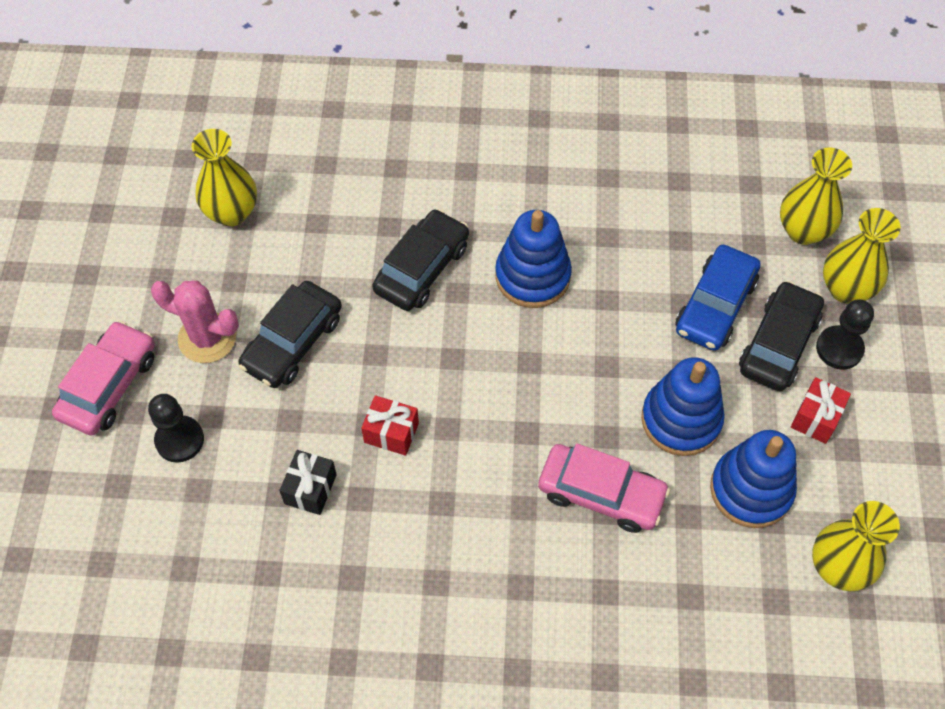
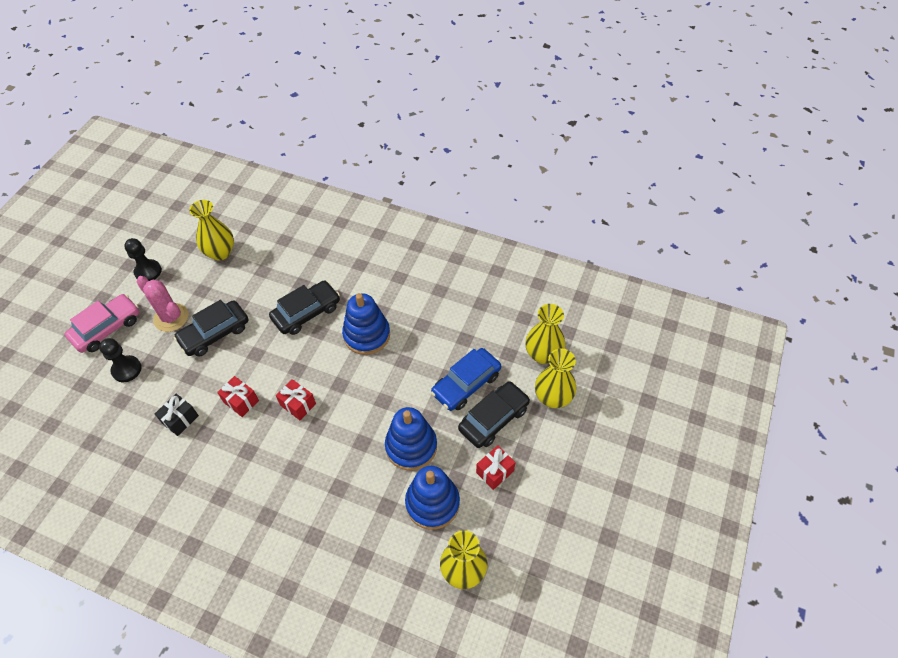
camera: 20 degrees right, 5 degrees down
(482, 411) = (298, 404): none -> red gift
(601, 494) = (341, 476): pink car -> none
(839, 349) = (530, 433): black pawn -> black pawn (148, 271)

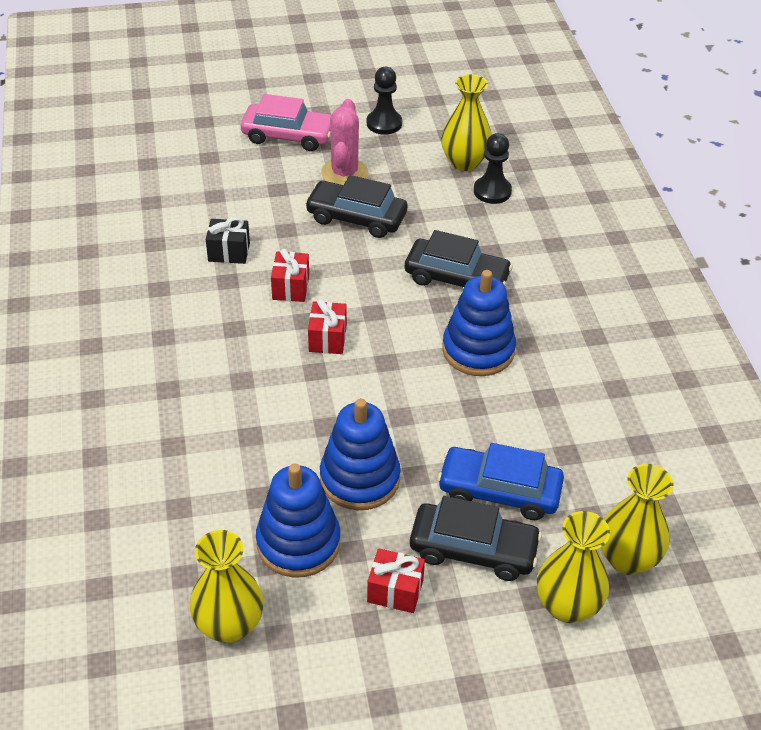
camera: 55 degrees right, 10 degrees down
(126, 369) = (253, 178): black pawn -> black pawn (492, 191)

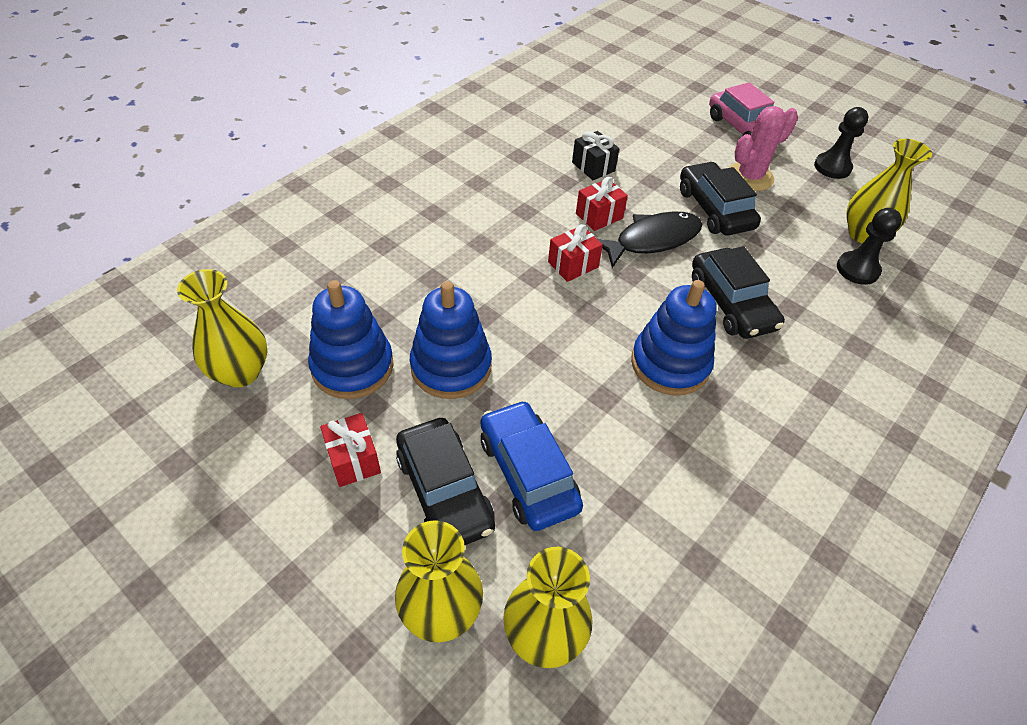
camera: 50 degrees right, 5 degrees up
(350, 275) = (652, 240): none -> black fish

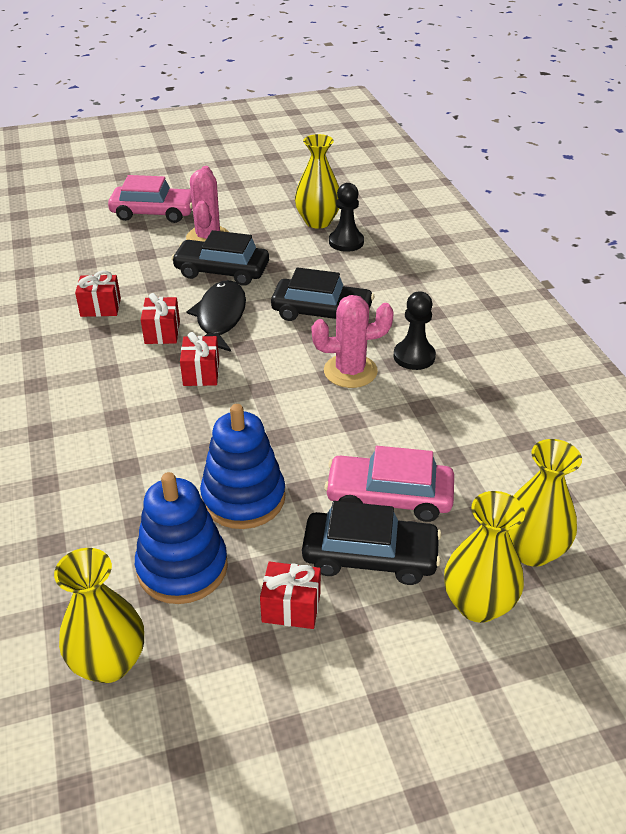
camera: 55 degrees left, 10 degrees down
(528, 473) = (389, 497): blue car -> pink car
(593, 167) = (100, 307): black gift -> red gift
(670, 364) = (350, 371): blue stacking toy -> pink cactus
(832, 167) = (241, 198): black pawn -> black pawn (414, 356)

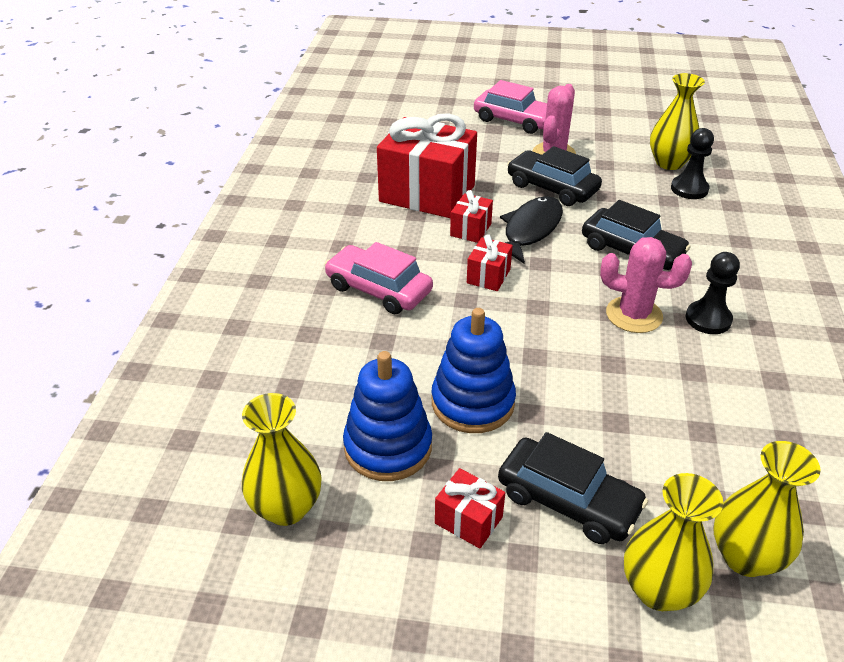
camera: 25 degrees right, 0 degrees up
(100, 307) = (427, 193): red gift -> red gift, size x2.26
(389, 497) = (615, 449): pink car -> pink car (378, 289)

